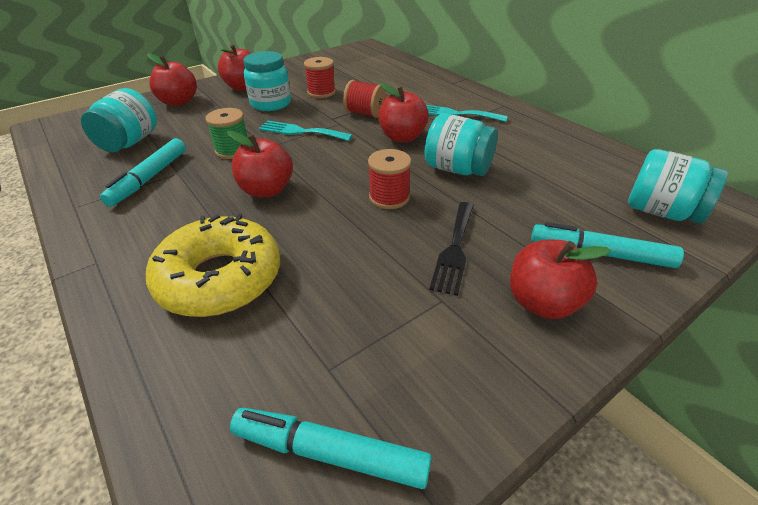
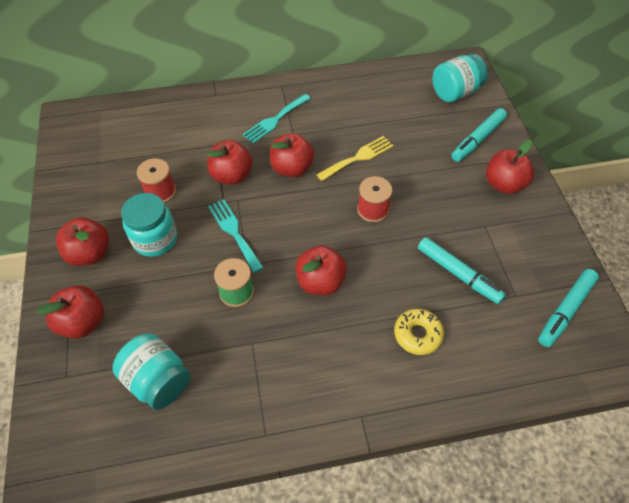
camera: 65 degrees left, 15 degrees up
(149, 178) = (248, 367): turquoise marker -> turquoise marker (458, 274)
(220, 278) = (417, 334): yellow donut -> yellow donut, size x0.54
(301, 131) = (234, 232): turquoise fork -> turquoise fork turned 105 degrees clockwise
(365, 113) = (231, 175): red spool -> red apple
(454, 249) = (445, 200): black fork -> none
(457, 169) = (358, 157): turquoise jar -> yellow fork

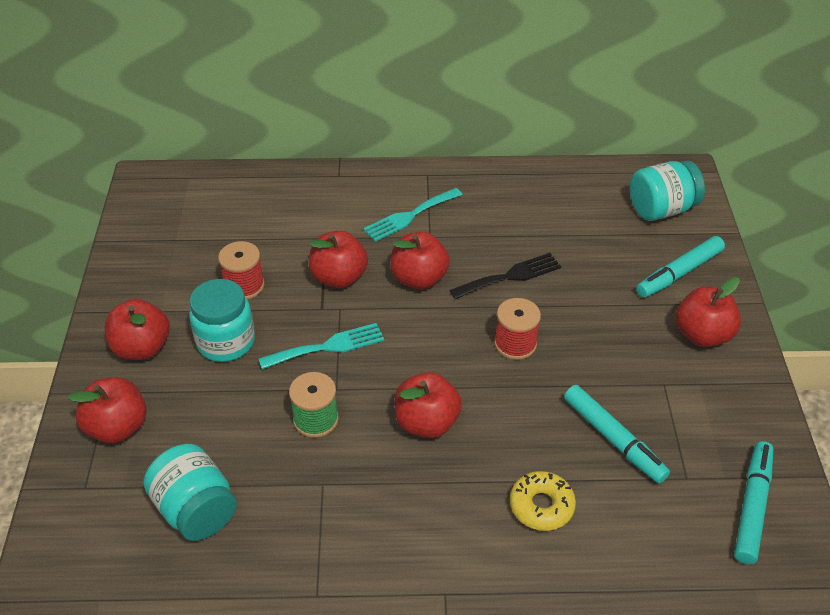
camera: 10 degrees right, 10 degrees down
(234, 232) = (328, 347): turquoise fork -> turquoise fork turned 90 degrees clockwise
(358, 157) = (510, 276): yellow fork -> black fork
(565, 310) = (752, 507): turquoise marker -> turquoise marker turned 150 degrees clockwise

